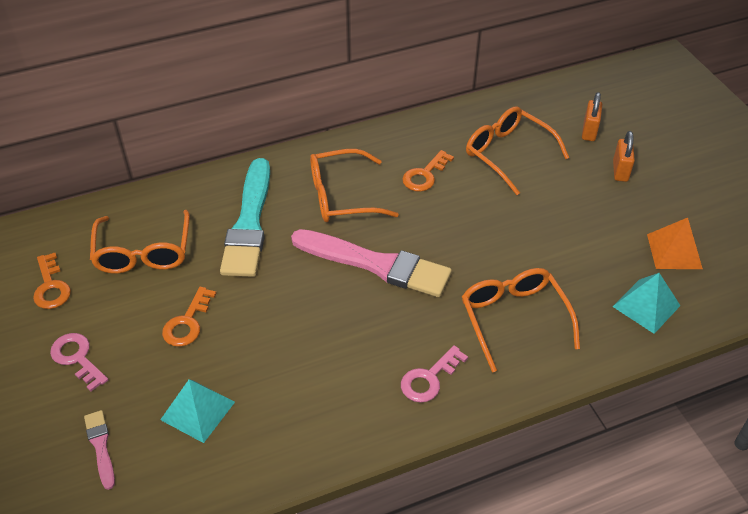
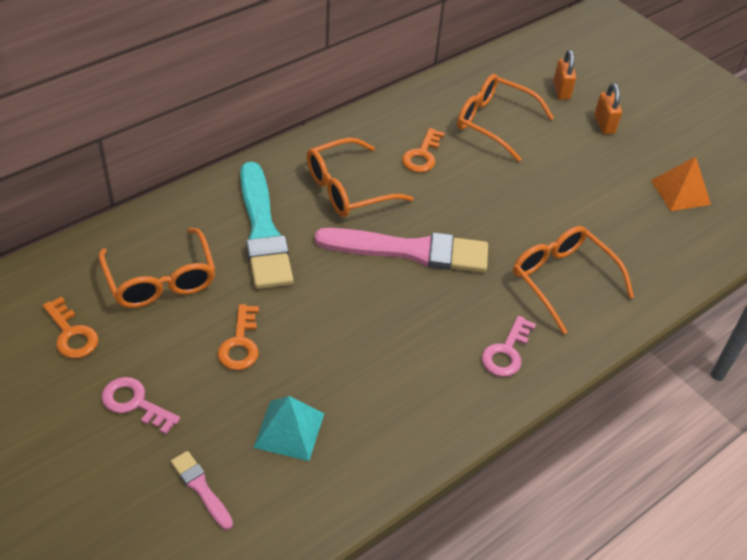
camera: 20 degrees left, 0 degrees up
(646, 306) = (675, 246): turquoise pyramid -> none

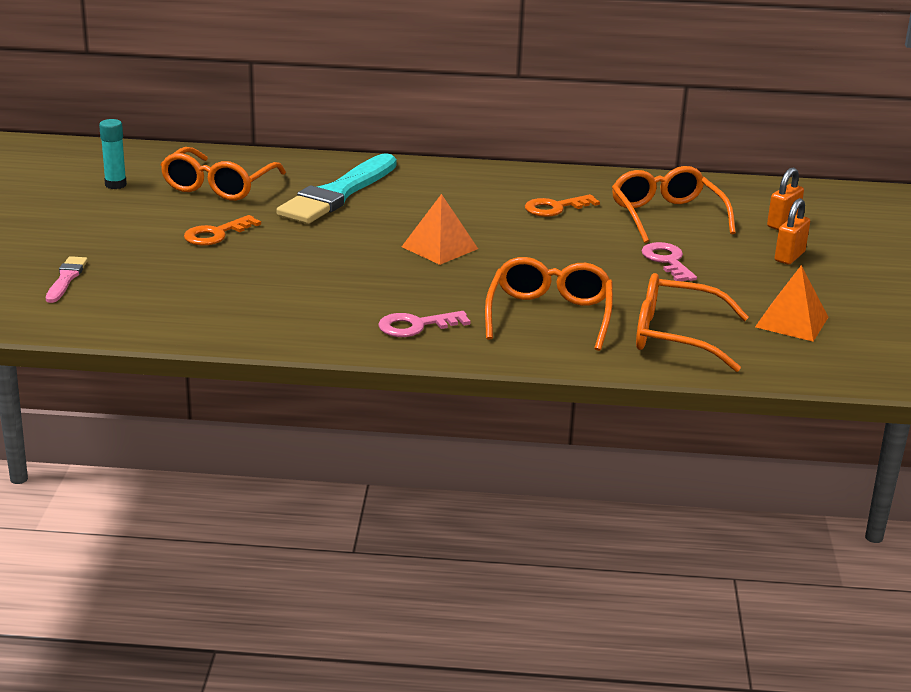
camera: 45 degrees right, 20 degrees down
(71, 334) = (115, 185): orange key -> turquoise glue stick
(135, 403) = (97, 228): pink key -> pink key (667, 261)
(289, 430) = (171, 283): turquoise pyramid -> none
(349, 188) = (452, 200): orange glasses -> orange glasses (677, 336)
(410, 251) = (439, 247): pink brush -> orange pyramid

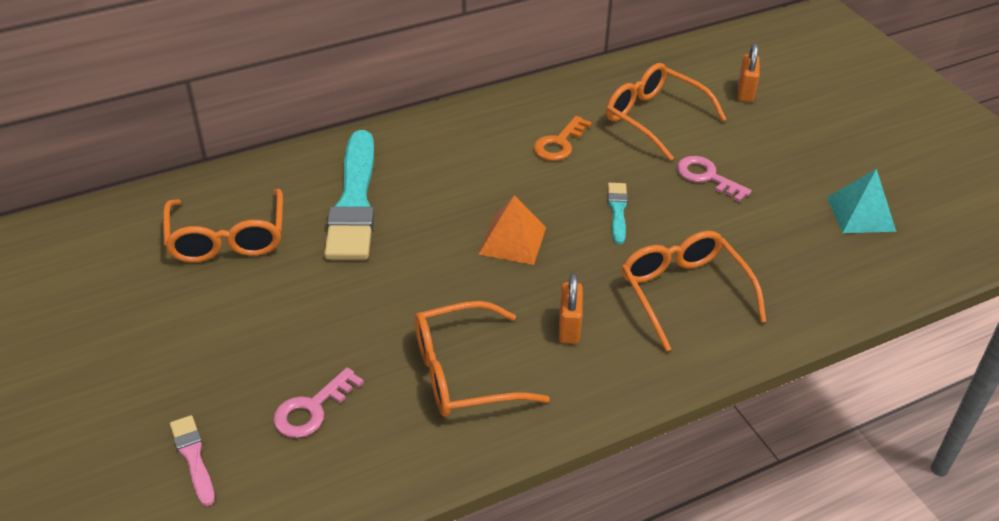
camera: 30 degrees left, 15 degrees up
(115, 185) = (115, 280): turquoise glue stick -> none
(216, 234) = (289, 313): orange key -> none
(416, 326) = (591, 362): pink key -> pink key (312, 409)
(554, 257) = (617, 211): none -> turquoise brush
(677, 336) = (801, 273): orange glasses -> orange glasses (465, 373)
(789, 257) = (787, 132): orange padlock -> orange padlock (569, 327)
(792, 322) = (861, 214): orange pyramid -> turquoise pyramid

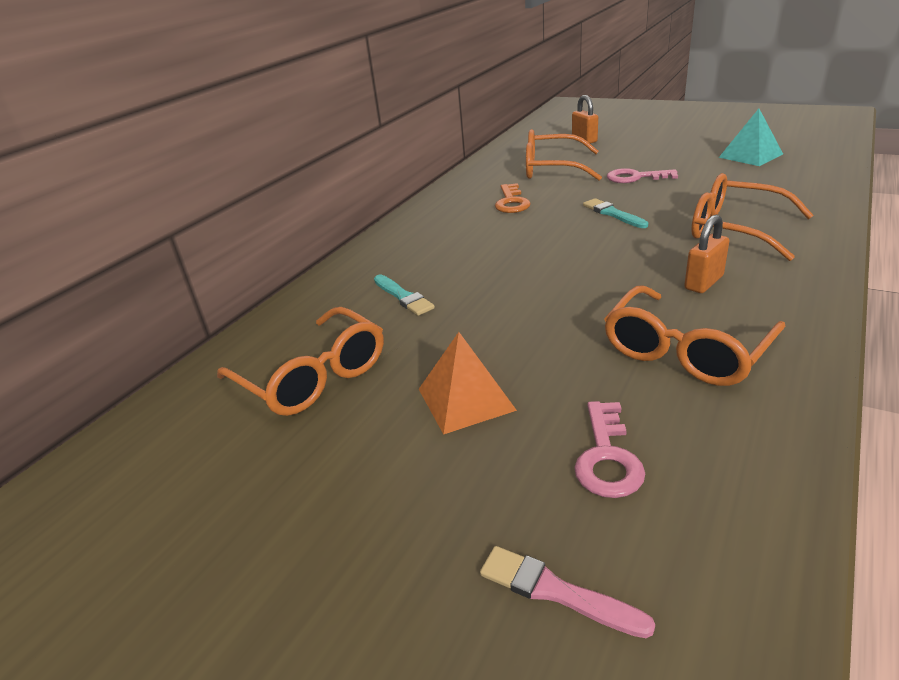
camera: 30 degrees left, 10 degrees down
(354, 202) = (403, 297): turquoise brush -> turquoise brush, size x0.45
(512, 240) = (571, 259): orange pyramid -> orange pyramid (466, 399)
(569, 327) = (703, 283): orange padlock -> orange padlock turned 75 degrees clockwise

